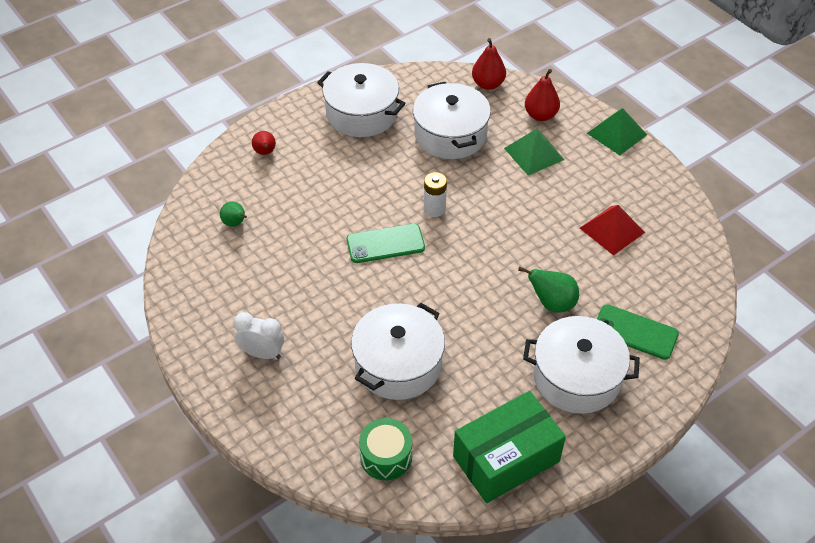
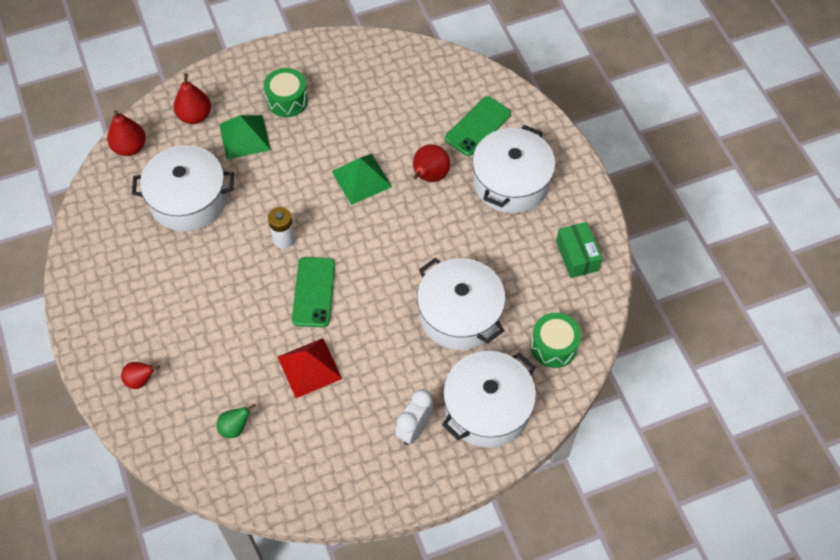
camera: 75 degrees left, 10 degrees up
(361, 113) = (121, 273): white pot -> white pot (487, 408)
(506, 459) = (577, 256): green box -> green box, size x0.57
(552, 303) = (429, 176): green pear -> red pear
(590, 173) = (287, 100): none -> green drum
(612, 230) = (362, 106): red pyramid -> red pyramid (309, 367)
(616, 133) = (246, 64): green pyramid -> green pyramid (361, 179)

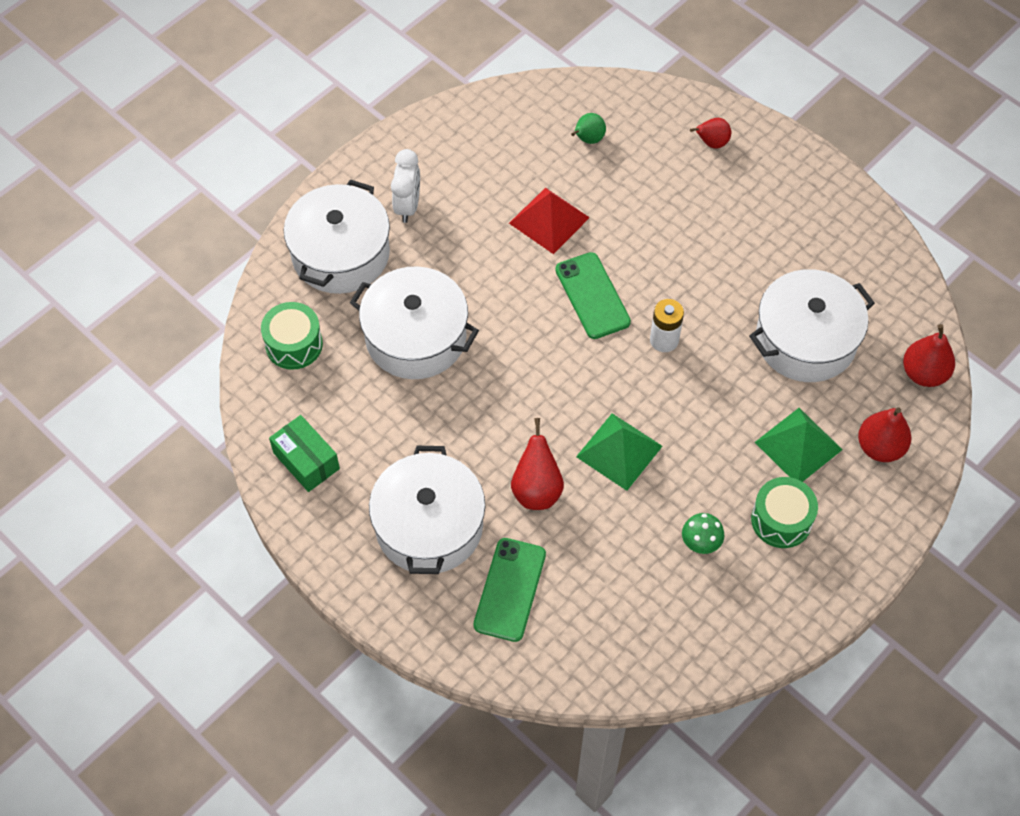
camera: 155 degrees right, 0 degrees up
(346, 106) = (700, 544): none -> green mushroom

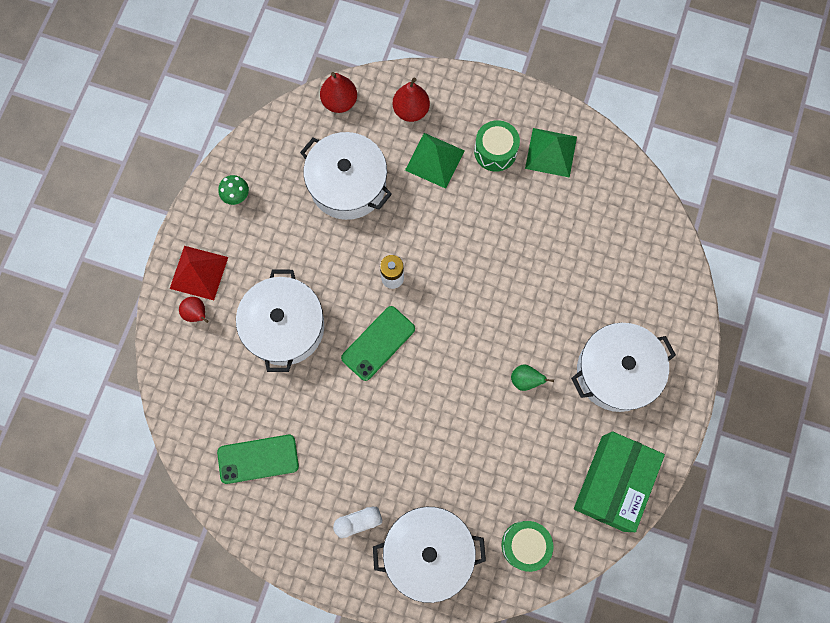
camera: 115 degrees left, 15 degrees up
(306, 461) = (612, 483): green box -> green box, size x1.74
(415, 337) = (474, 455): white pot -> white pot (285, 327)
(510, 589) = (632, 298): green phone -> green phone (258, 459)
(537, 490) = (552, 313): red pear -> none
(549, 220) = (324, 405): red pyramid -> red pyramid (199, 272)
(588, 139) = (232, 409): green pear -> green pear (525, 380)
(619, 451) = (496, 271): green pyramid -> green pyramid (551, 152)
(700, 544) = (538, 193): green mushroom -> green mushroom (237, 197)

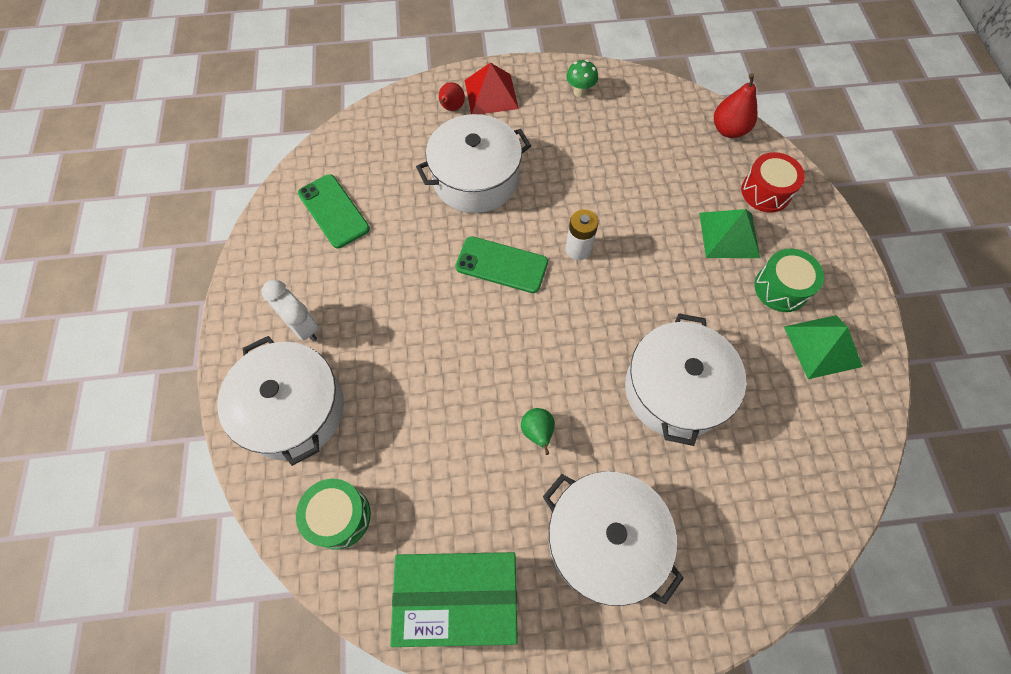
camera: 65 degrees right, 10 degrees down
(348, 184) = (650, 171): white pot -> white pot (675, 389)
(411, 110) = (766, 192): red pear -> red drum

